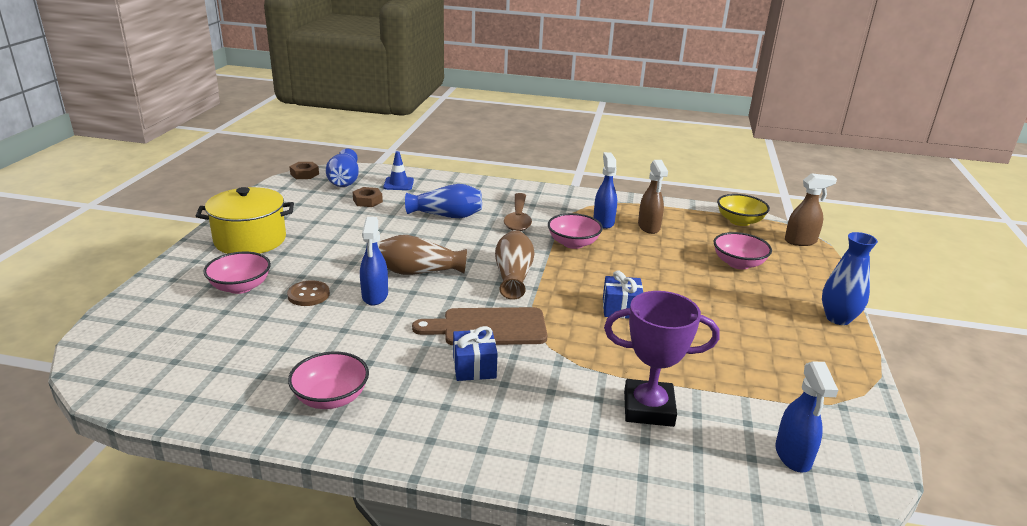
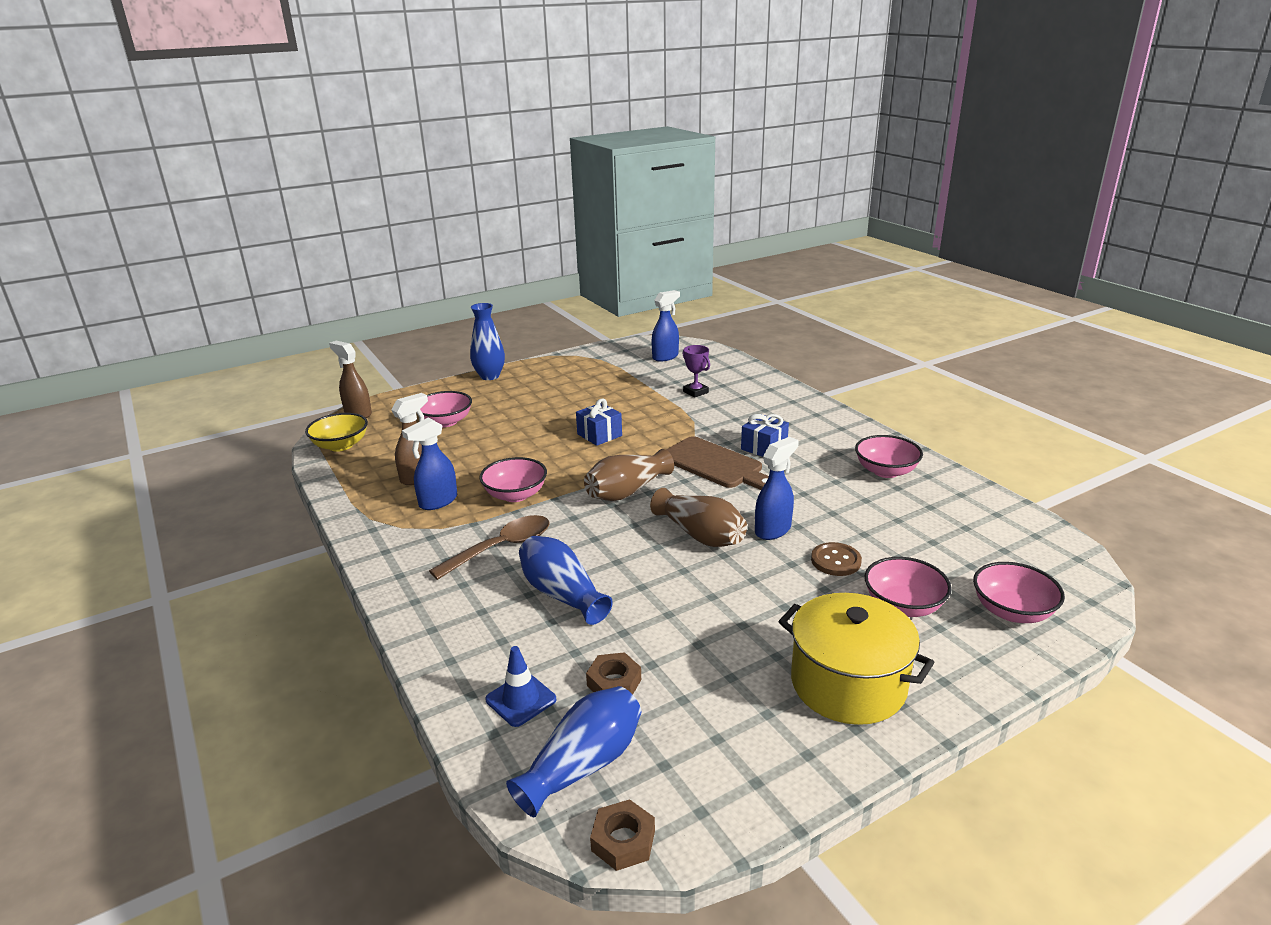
camera: 130 degrees left, 0 degrees up
(158, 314) = (1012, 611): none -> pink bowl
(648, 408) = (695, 392): purple trophy -> purple trophy, size x0.55

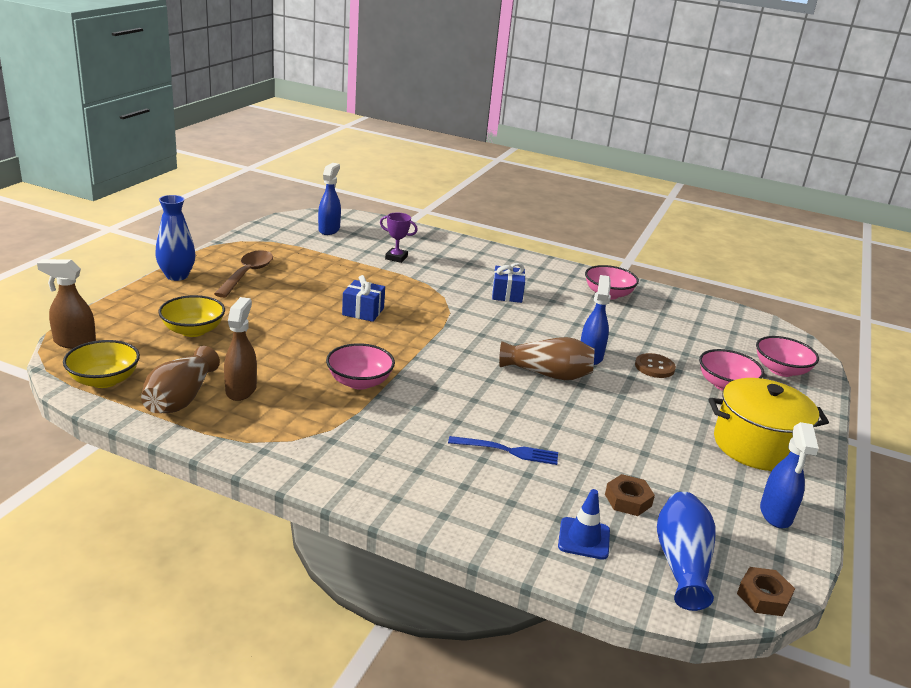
camera: 40 degrees left, 0 degrees up
(438, 502) = (294, 407): blue spray bottle -> blue spray bottle (776, 514)
(445, 422) = (193, 330): pink bowl -> yellow bowl
(501, 548) = (409, 430): brown spoon -> brown spoon (247, 274)
(562, 594) = (508, 451): blue vase -> blue fork
(627, 491) = (449, 354): brown vase -> brown vase (180, 398)
(715, 464) = (489, 316): brown cutting board -> none

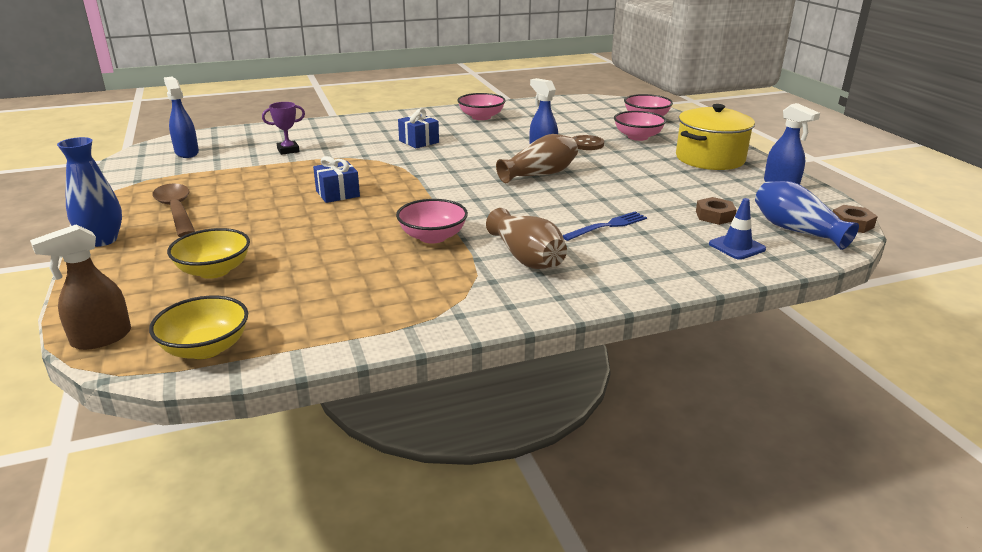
camera: 40 degrees left, 0 degrees up
(180, 398) = (313, 321): brown vase -> brown vase (526, 258)
(241, 390) = (353, 288): brown spray bottle -> none

